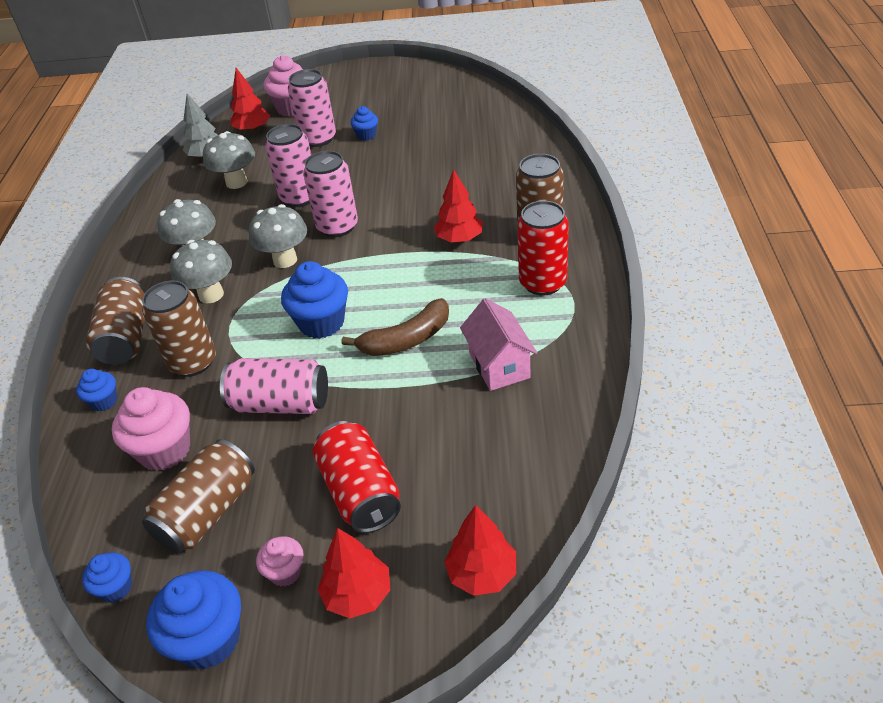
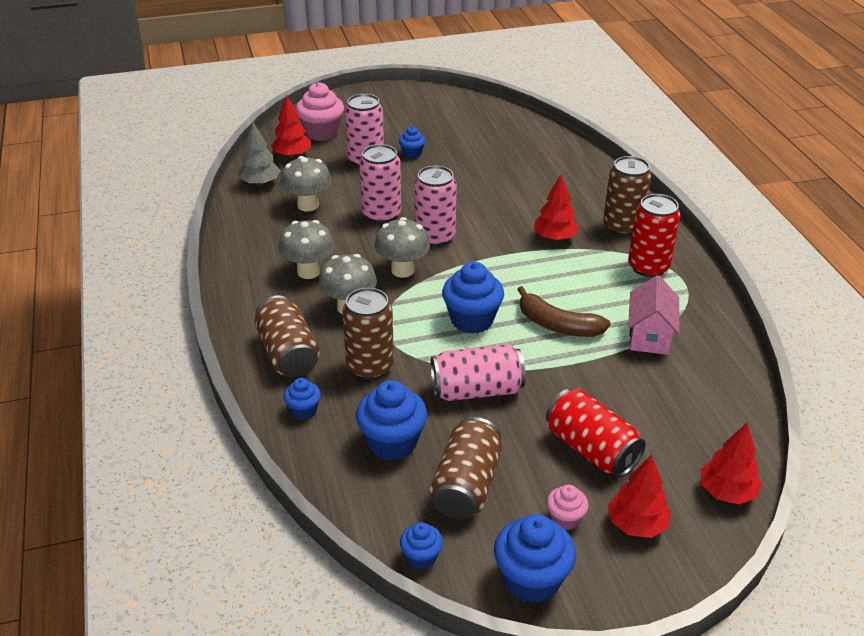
camera: 20 degrees left, 5 degrees down
(165, 450) = (392, 442): pink cupcake -> blue cupcake
(406, 339) = (557, 325): brown banana -> brown banana turned 75 degrees clockwise
(499, 365) = (649, 336): pink house -> pink house turned 45 degrees clockwise

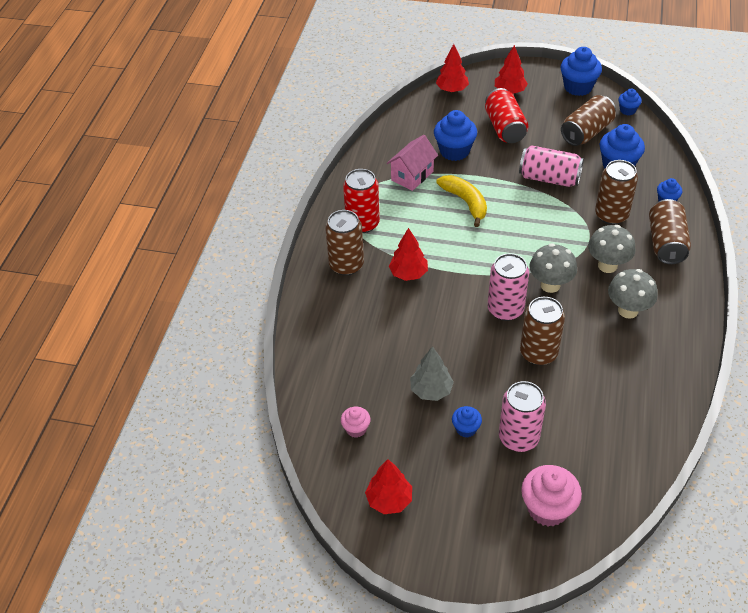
camera: 150 degrees left, 10 degrees up
(260, 183) = (642, 443): grey tree -> grey tree (431, 390)
(292, 155) = (595, 478): red tree -> red tree (389, 500)
(308, 205) = (603, 391): grey mushroom -> none
(381, 214) = (538, 353): pink can -> brown can
(472, 320) = (522, 225): blue cupcake -> blue cupcake (454, 151)
(557, 325) = (465, 202): brown banana -> yellow banana
(565, 519) = (544, 103): pink cupcake -> pink cupcake (356, 429)

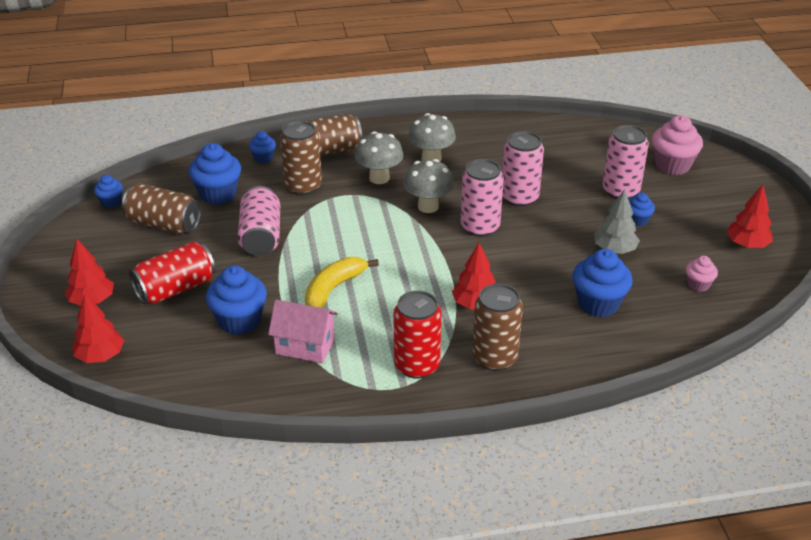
camera: 115 degrees left, 10 degrees down
(538, 353) = (519, 198): brown can -> pink can
(578, 87) = (70, 246): blue cupcake -> blue cupcake (598, 303)

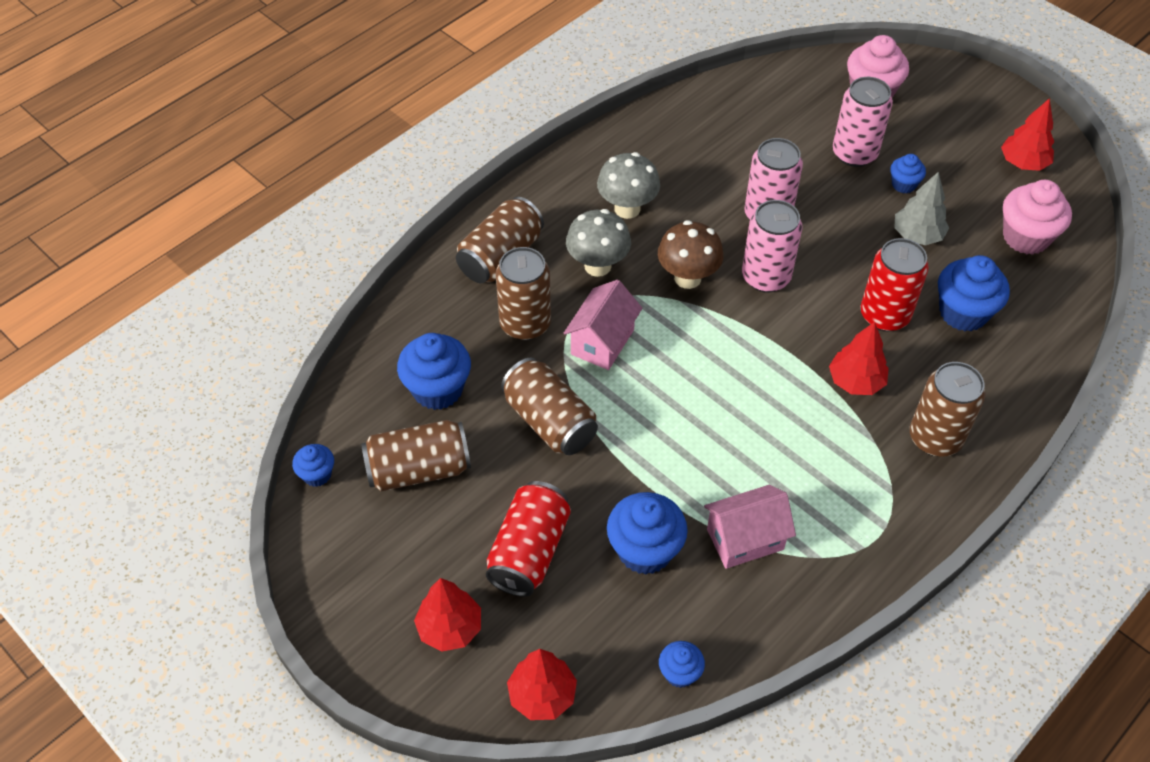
camera: 35 degrees left, 15 degrees up
(261, 236) = (550, 421): pink can -> brown can
(263, 158) = (436, 306): blue cupcake -> blue cupcake (680, 673)
(333, 289) = (700, 447): yellow banana -> none
(337, 214) = (602, 342): none -> pink house
(417, 365) = (874, 493): red can -> red can (884, 315)
(428, 206) = (687, 278): grey mushroom -> brown mushroom
(698, 284) = (1025, 237): pink cupcake -> pink cupcake, size x1.84

